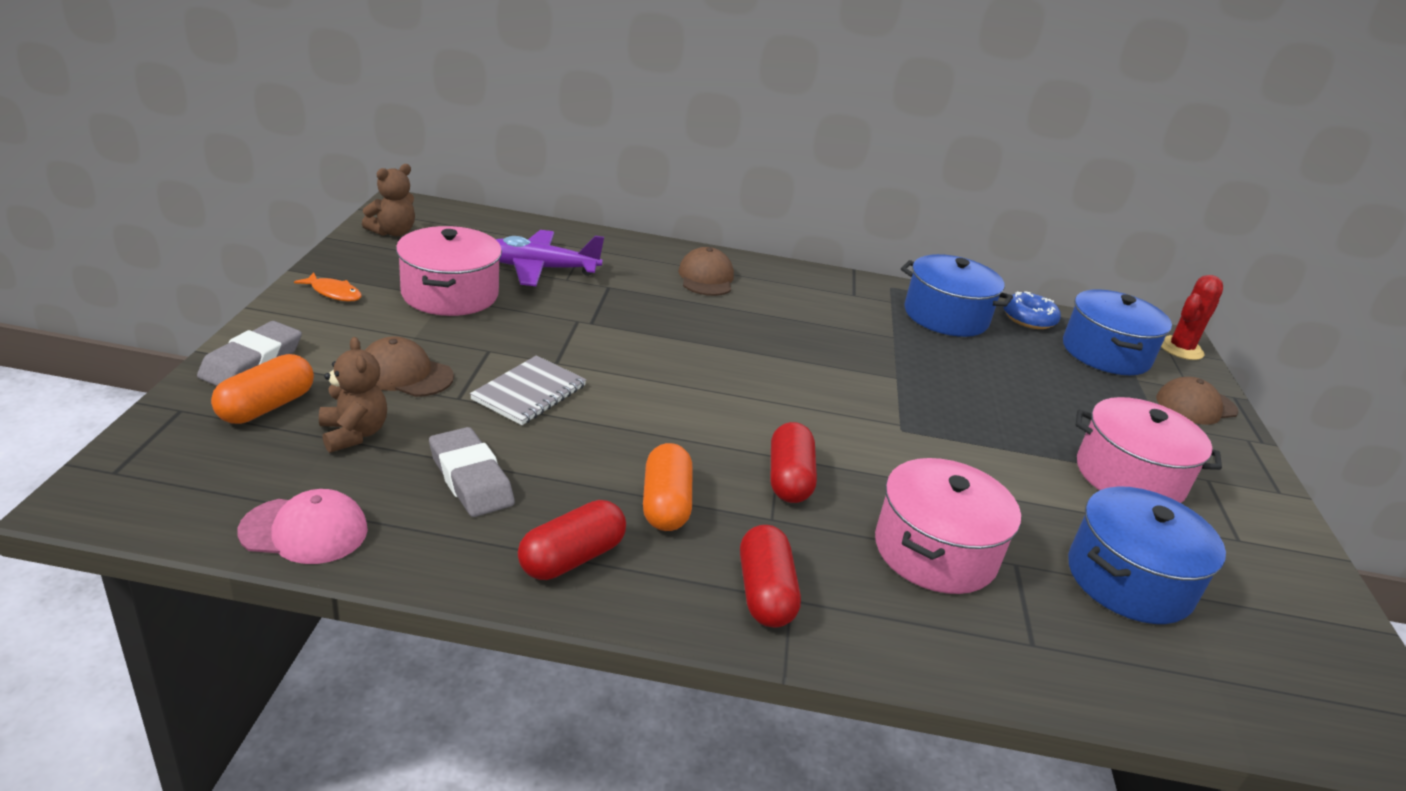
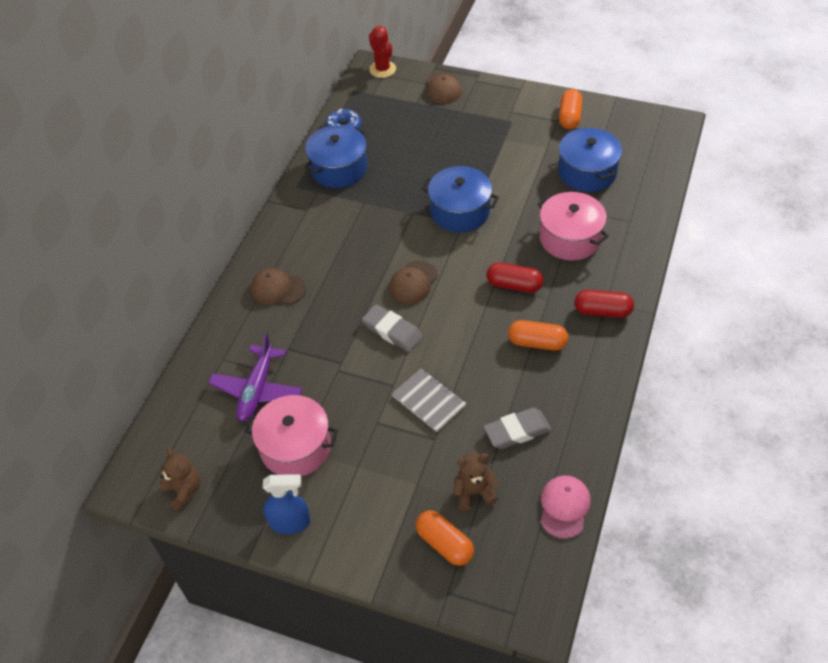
camera: 70 degrees left, 20 degrees up
(252, 362) = (389, 561): grey eraser -> grey eraser (392, 331)
(334, 293) = (290, 522): orange fish -> blue spray bottle
(404, 374) = (406, 469): brown cap -> brown cap (413, 283)
(571, 558) = (581, 387): red capsule -> none
(1105, 353) = (387, 105): blue pot -> blue pot (460, 211)
(1129, 476) = (509, 142): pink pot -> none
(1265, 557) = (569, 117): none -> orange capsule

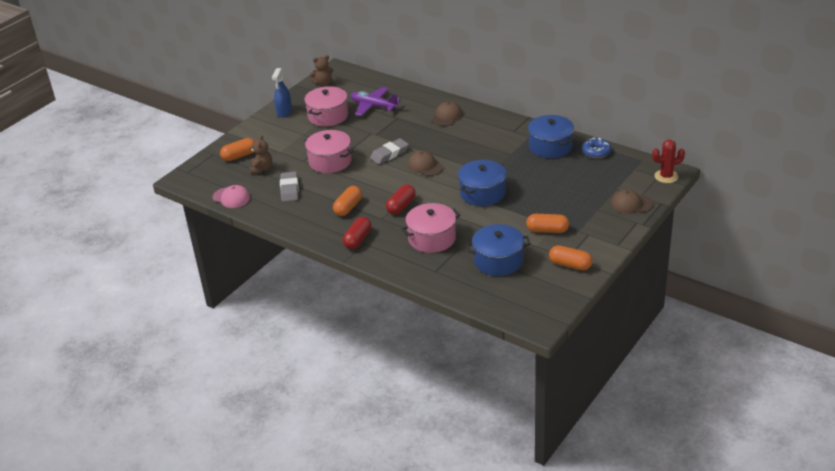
camera: 105 degrees right, 15 degrees down
(429, 401) = (330, 161): grey notebook -> pink pot
(515, 143) = (547, 230): none -> orange capsule

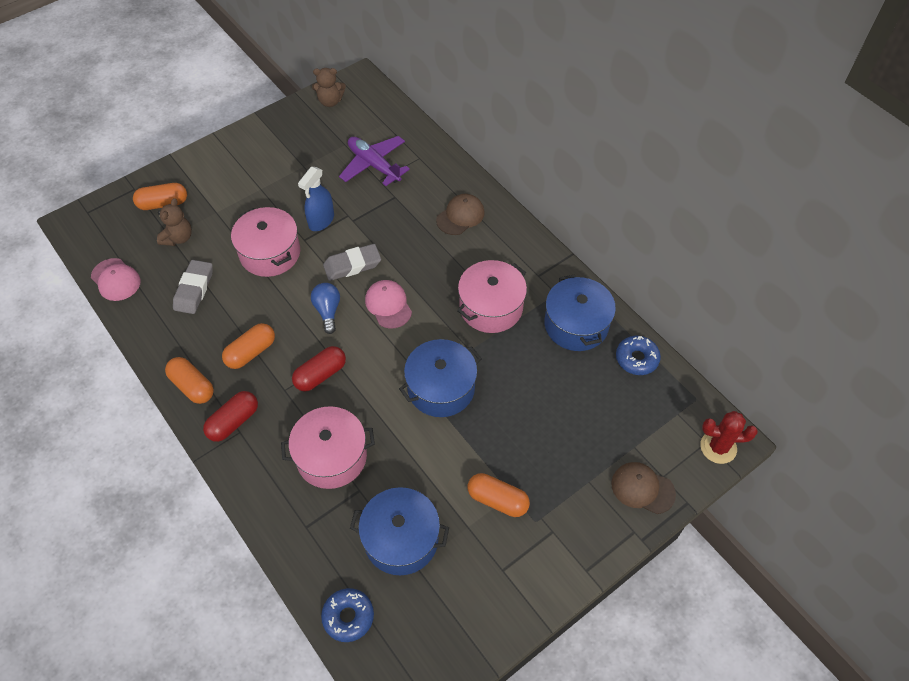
camera: 15 degrees right, 20 degrees up
(284, 112) = (257, 139): blue spray bottle -> blue spray bottle (321, 221)
(328, 116) = (307, 165): pink pot -> pink pot (491, 307)
(387, 178) = (328, 311): none -> blue light bulb
(425, 166) = (388, 305): brown cap -> pink cap
(486, 299) = (348, 617): none -> blue donut
(570, 265) = (498, 588): orange capsule -> orange capsule (192, 386)

